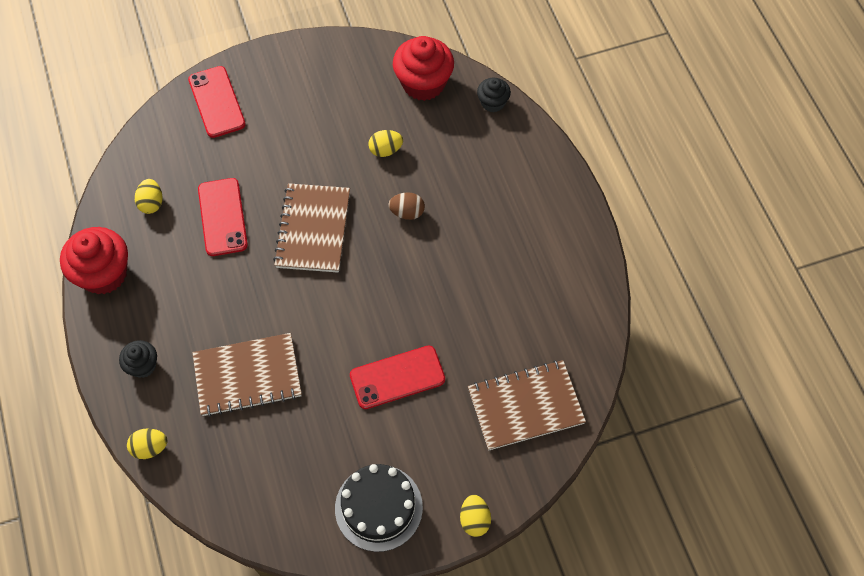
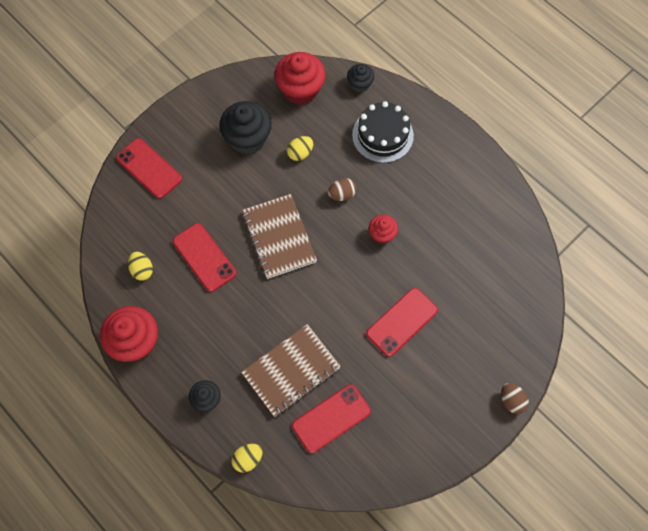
camera: 25 degrees left, 5 degrees up
(262, 446) = (331, 418): none -> red phone
(337, 112) = (248, 139): none -> black cupcake
(378, 507) = (440, 424): black cake -> black cake (382, 135)
(428, 273) = (382, 234): none -> red cupcake
(474, 520) = (511, 400): yellow egg -> brown egg
(525, 406) = (503, 302): brown notebook -> none

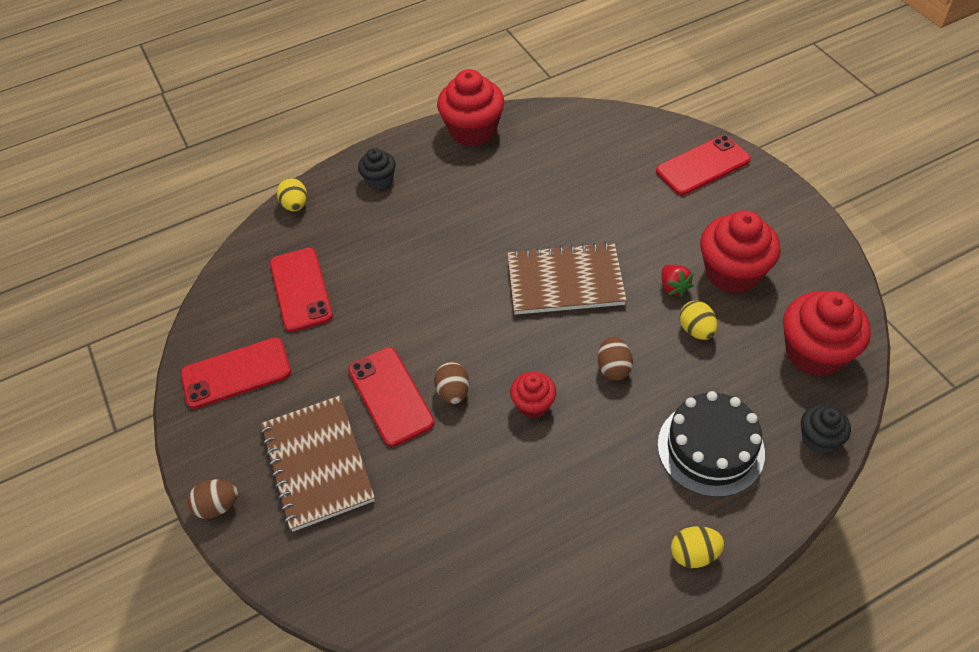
camera: 110 degrees right, 15 degrees down
(142, 270) = (560, 145): yellow egg -> yellow egg (694, 554)
(204, 257) = (559, 202): red phone -> red phone (236, 373)
(248, 139) = (732, 273): black cupcake -> red cupcake
(268, 171) = (673, 287): none -> red strawberry
(291, 371) = (377, 261): brown notebook -> brown notebook (317, 464)
(387, 284) = (453, 392): none -> brown egg

